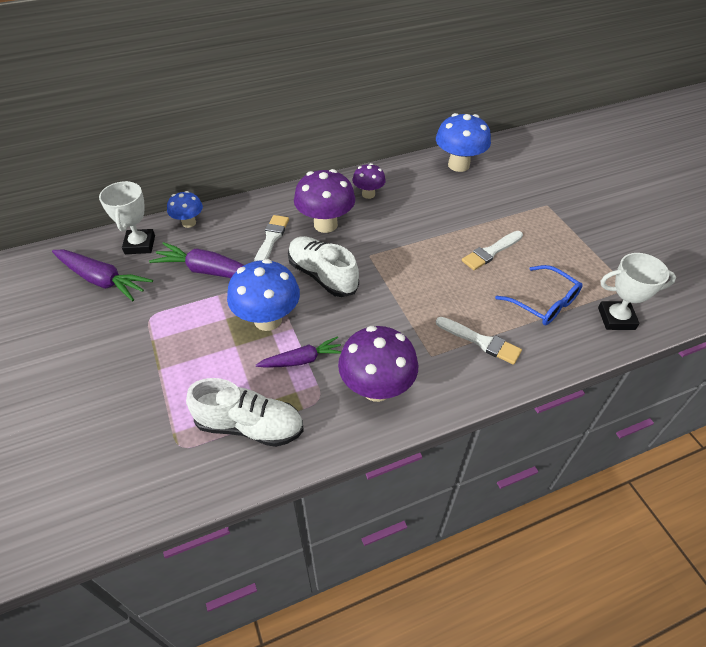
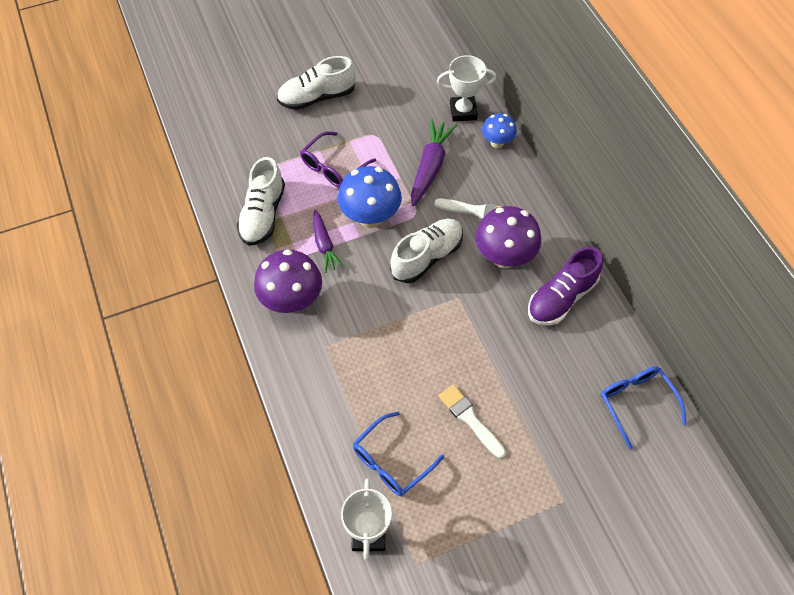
camera: 90 degrees right, 10 degrees up
(68, 375) = (317, 97): none -> white shoe
(102, 280) = (417, 95): purple carrot -> none
(189, 355) = (333, 167): none -> purple glasses
(368, 194) = (561, 298): purple mushroom -> purple shoe
(458, 165) = (636, 403): blue mushroom -> blue glasses
(481, 341) = (340, 391): white brush -> none

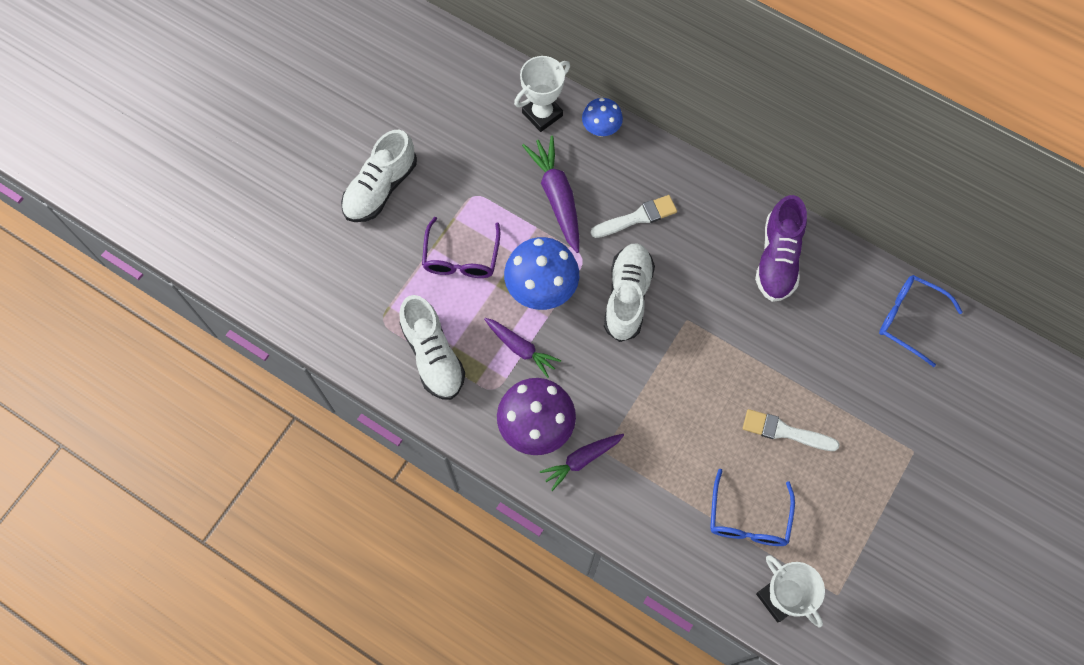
camera: 35 degrees left, 10 degrees up
(304, 342) = (581, 460): none -> purple carrot
(504, 257) = (697, 250): purple mushroom -> none

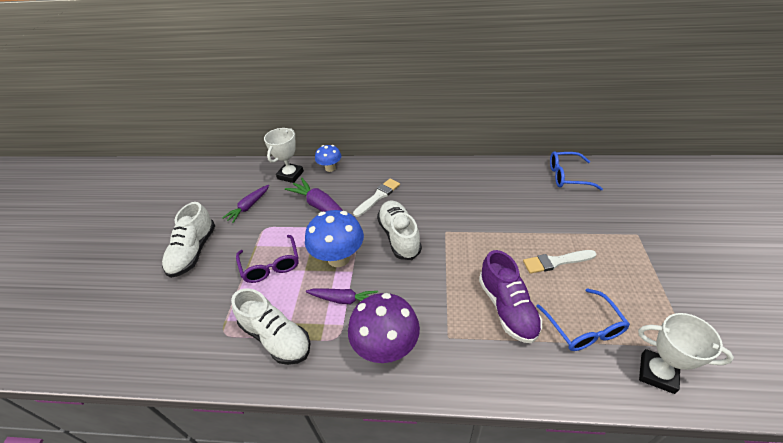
camera: 25 degrees left, 25 degrees down
(581, 460) = (436, 353): purple carrot -> purple carrot (249, 207)
(777, 259) = (473, 181): purple shoe -> purple shoe (507, 308)

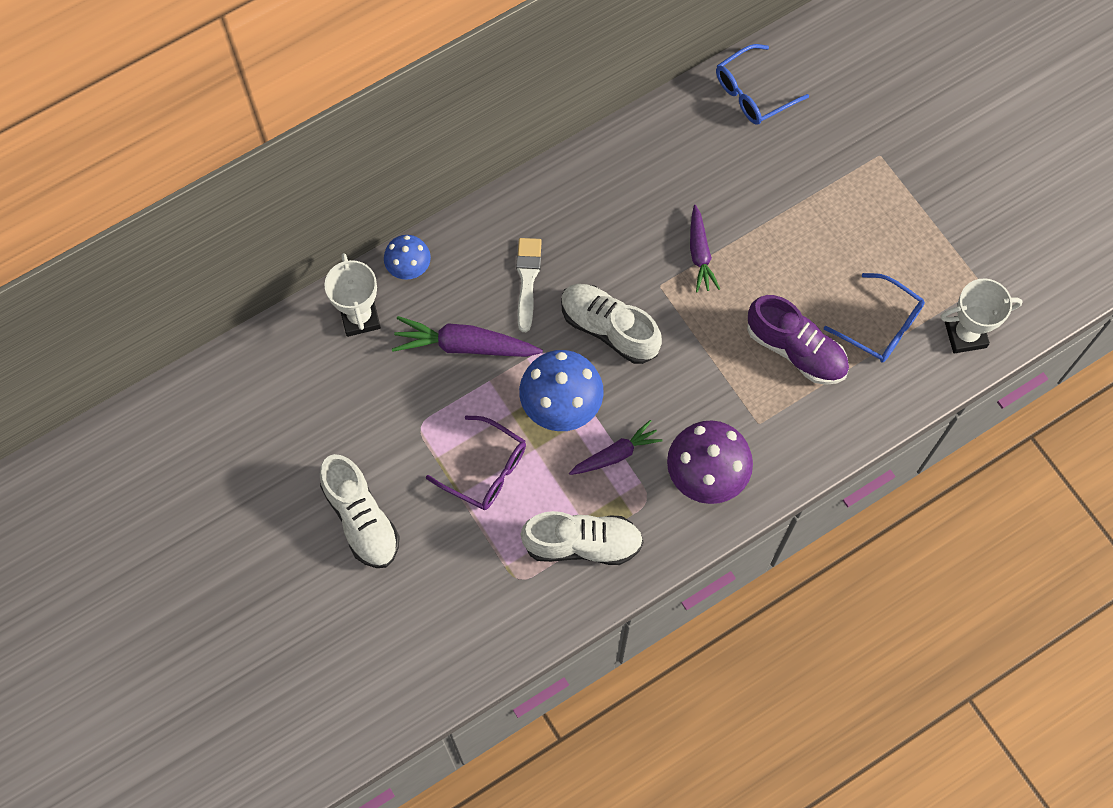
camera: 40 degrees left, 25 degrees up
(249, 207) = (358, 409): purple carrot -> purple carrot (700, 254)
(556, 261) = (812, 253): white brush -> none

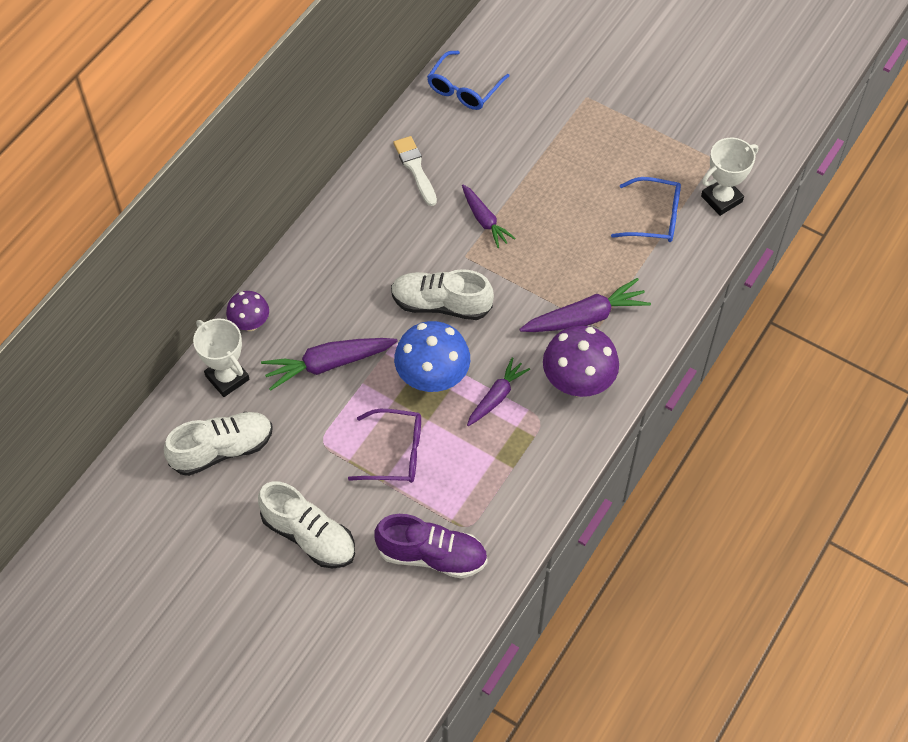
camera: 25 degrees left, 10 degrees down
(409, 268) = (250, 323): blue mushroom -> purple mushroom
(527, 280) = (354, 294): white brush -> white brush (415, 168)
(582, 544) = (506, 476): white shoe -> white shoe (222, 450)
(750, 407) = (585, 317): none -> purple carrot
(796, 350) = (598, 261): purple shoe -> purple shoe (432, 555)

